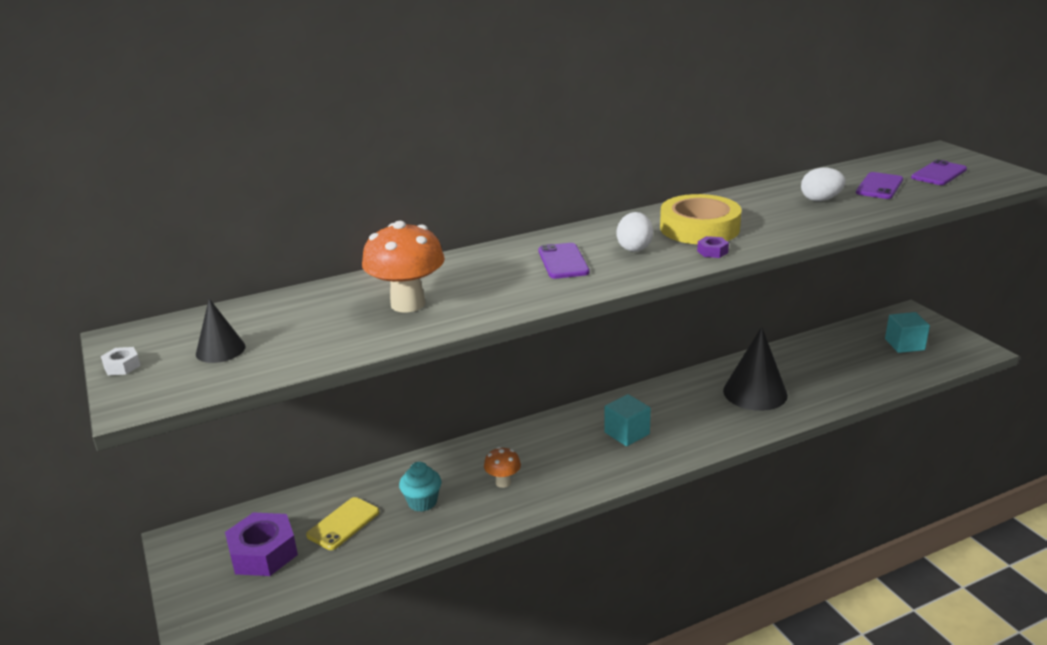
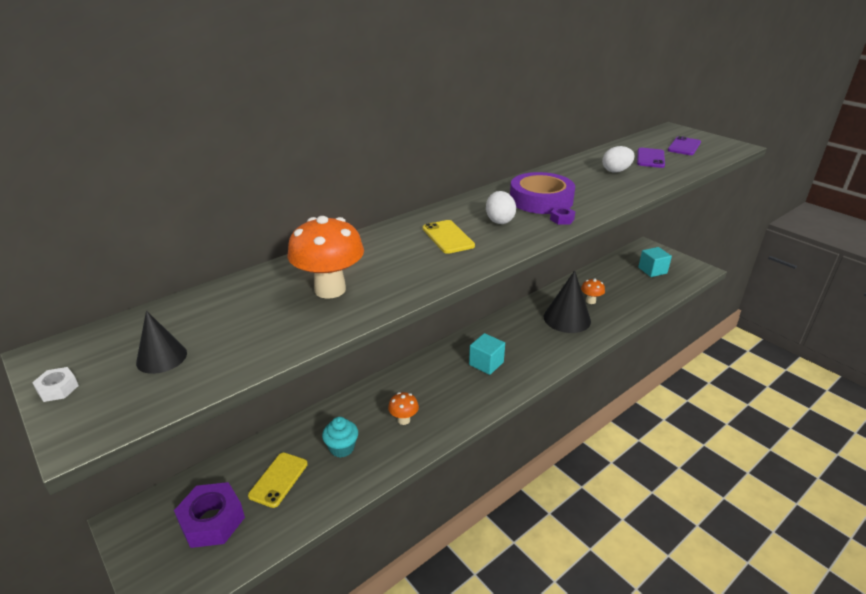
camera: 15 degrees left, 5 degrees up
(563, 261) = (448, 237): purple phone -> yellow phone
(699, 228) = (541, 200): yellow tape -> purple tape
(797, 375) = (590, 301): none -> orange mushroom

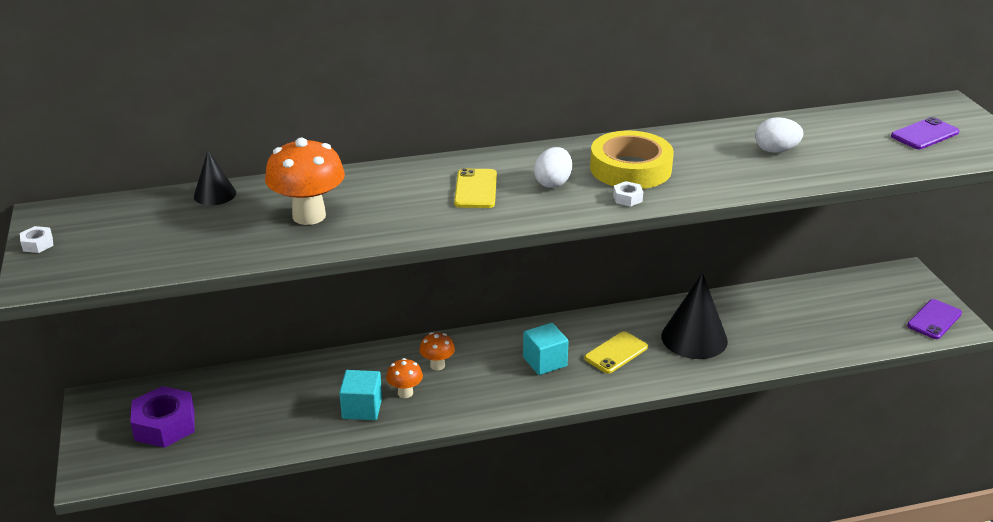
camera: 25 degrees right, 0 degrees up
(161, 357) = (125, 240): black cone -> black cone (215, 194)
(278, 479) = (244, 409): yellow phone -> yellow phone (616, 353)
(342, 448) = (323, 400): turquoise cupcake -> none
(541, 200) = (630, 168): purple tape -> yellow tape
(562, 219) = (627, 198): purple nut -> white nut
(590, 301) = (748, 325): orange mushroom -> orange mushroom (437, 365)
(650, 158) = (849, 142): purple phone -> purple phone (934, 319)
(652, 270) = (880, 308): turquoise cube -> turquoise cube (362, 408)

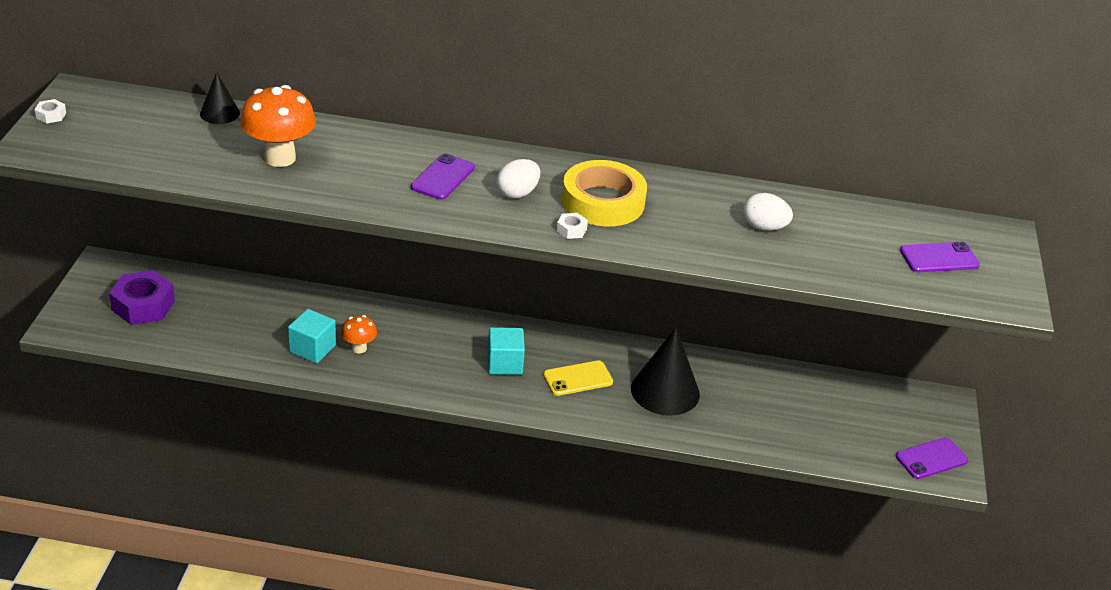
camera: 20 degrees right, 5 degrees up
(437, 365) = (405, 333): orange mushroom -> none
(476, 189) = (443, 177): yellow phone -> purple phone

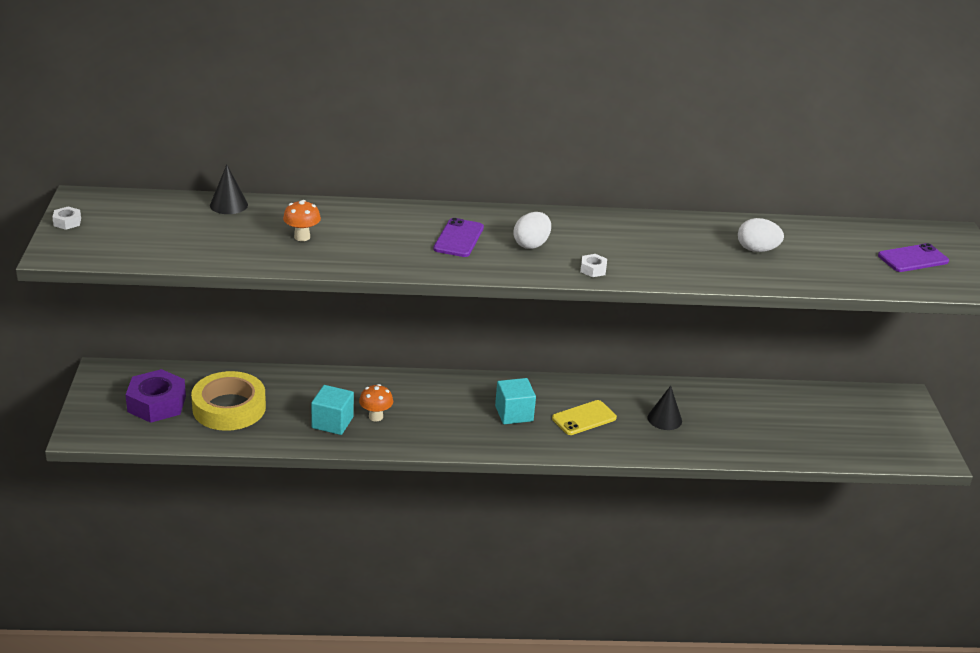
camera: 10 degrees left, 5 degrees down
(280, 158) = (302, 237): orange mushroom -> orange mushroom, size x0.53
(603, 201) = (609, 243): yellow tape -> yellow tape (229, 408)
(665, 391) = (664, 419): black cone -> black cone, size x0.54
(931, 458) = (912, 446): purple phone -> none

